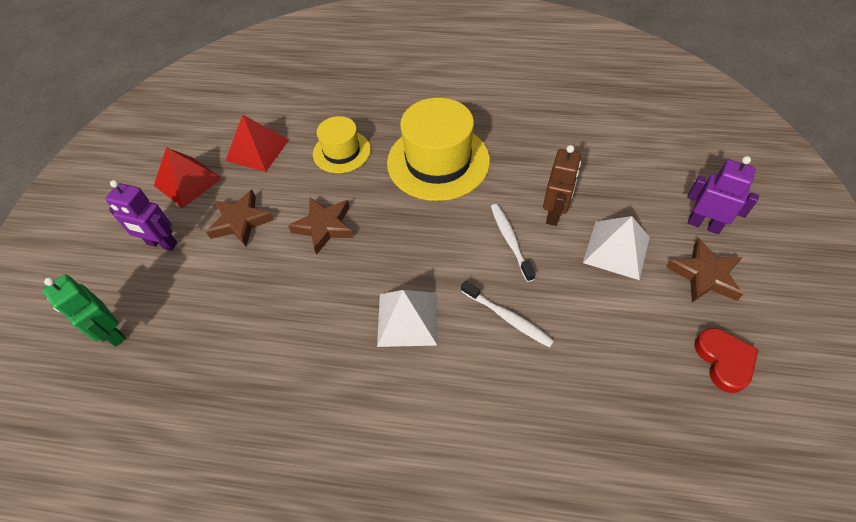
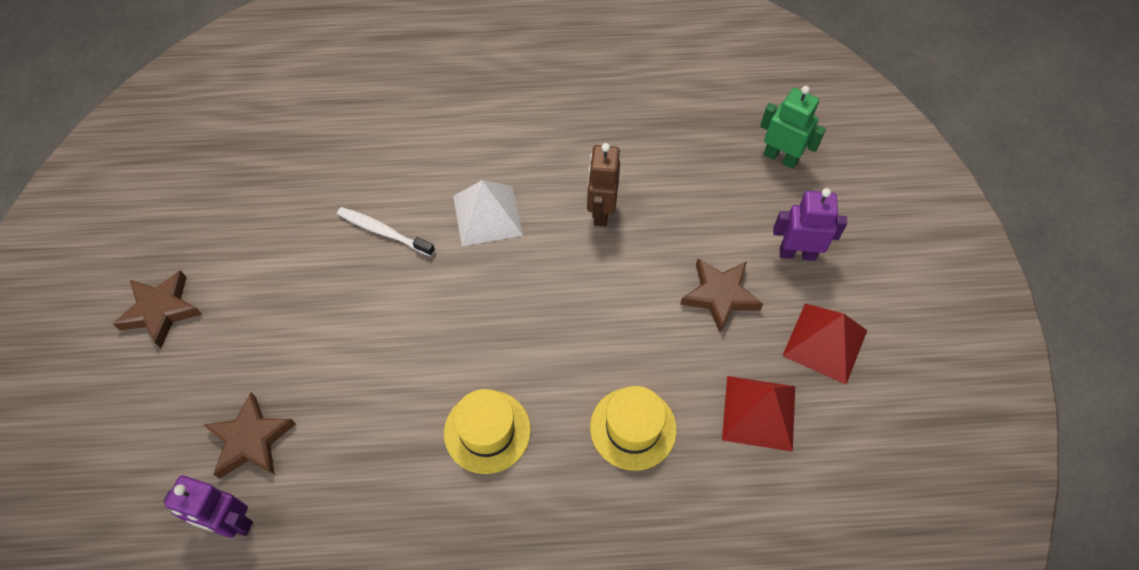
camera: 165 degrees right, 5 degrees up
(324, 227) = (612, 305): brown star -> brown star (251, 440)
(438, 161) = (487, 431): yellow hat -> yellow hat, size x0.58
(510, 240) = (381, 321): white toothbrush -> none
(554, 214) = (325, 367): brown robot -> brown robot (601, 212)
(616, 249) = (255, 328): white pyramid -> none
(704, 225) = (138, 379): purple robot -> purple robot (231, 523)
(724, 361) = (174, 223): red heart -> none

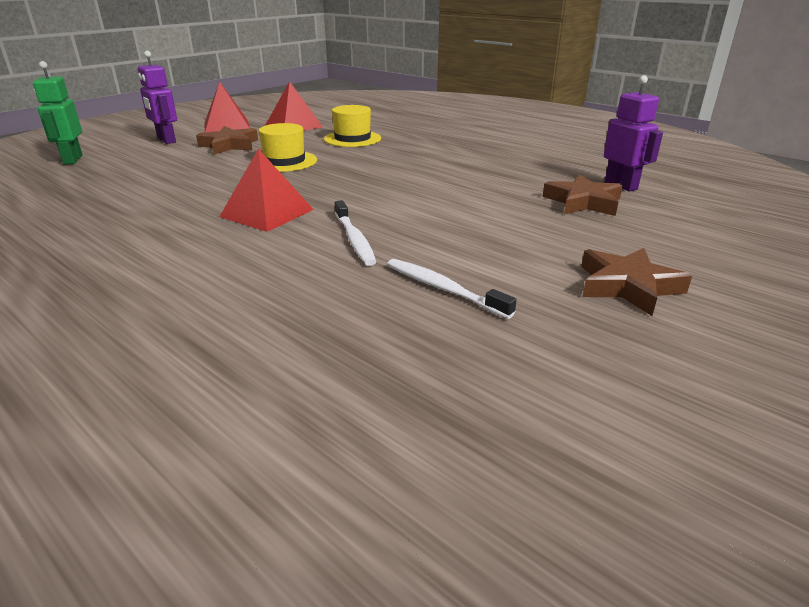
camera: 135 degrees left, 30 degrees down
(276, 224) = (443, 289): none -> white toothbrush
(487, 215) = (267, 213): white pyramid -> red pyramid
(487, 431) = (424, 159): yellow hat -> yellow hat (284, 161)
(601, 212) = (203, 184): brown robot -> none

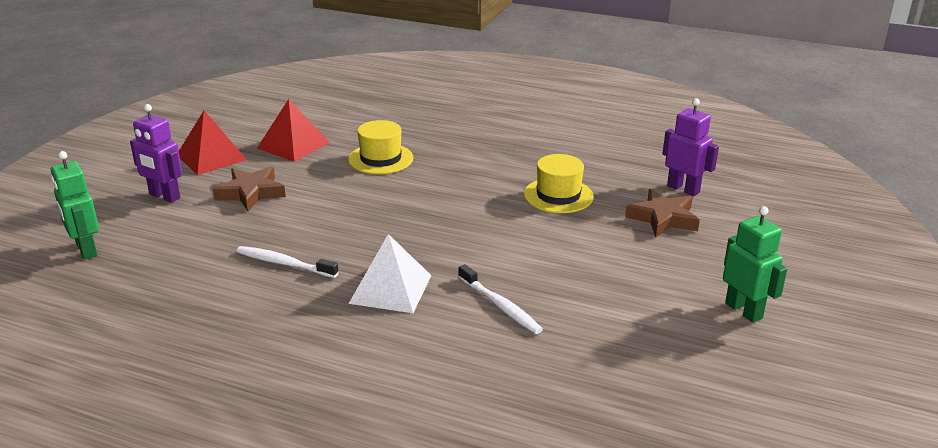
camera: 20 degrees left, 0 degrees up
(267, 213) = (391, 289): red pyramid -> white pyramid
(284, 161) = (339, 210): yellow hat -> yellow hat (558, 195)
(443, 289) = (612, 344): white toothbrush -> white toothbrush (284, 263)
(627, 286) = (744, 310): brown star -> green robot

